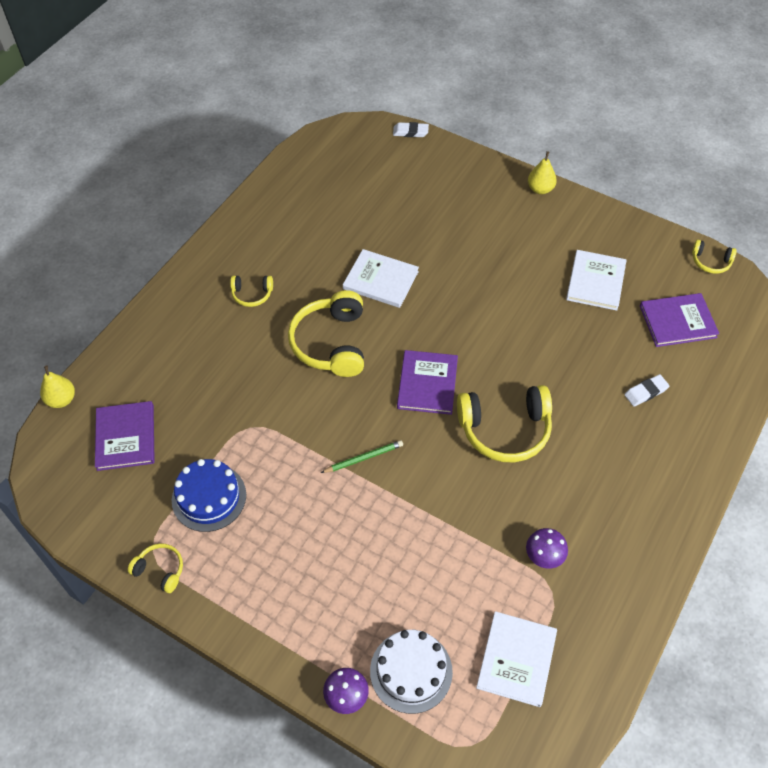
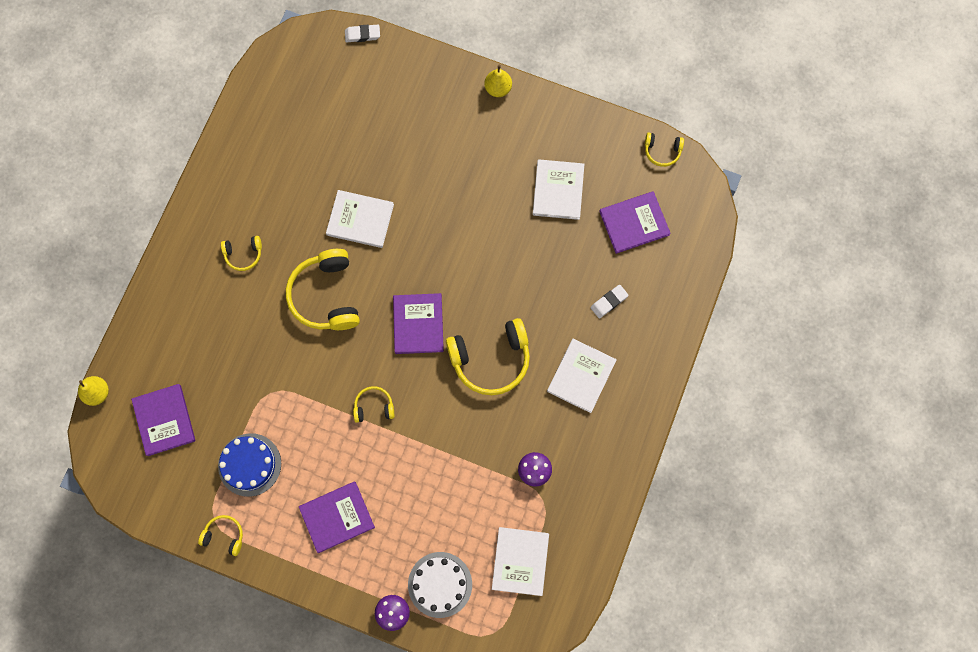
camera: 10 degrees left, 20 degrees up
(298, 570) = (337, 517): none -> purple book
(363, 458) = (374, 406): green pencil -> yellow headphones
(609, 462) = (581, 376): none -> white book

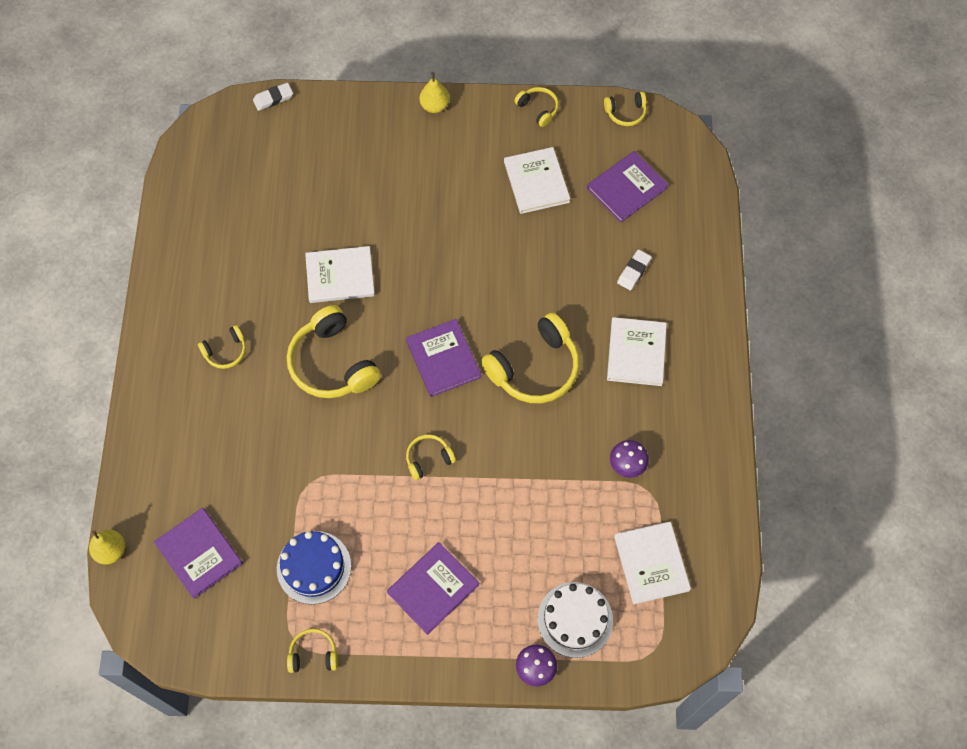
camera: 20 degrees left, 10 degrees down
(587, 121) = (538, 109): none -> yellow headphones

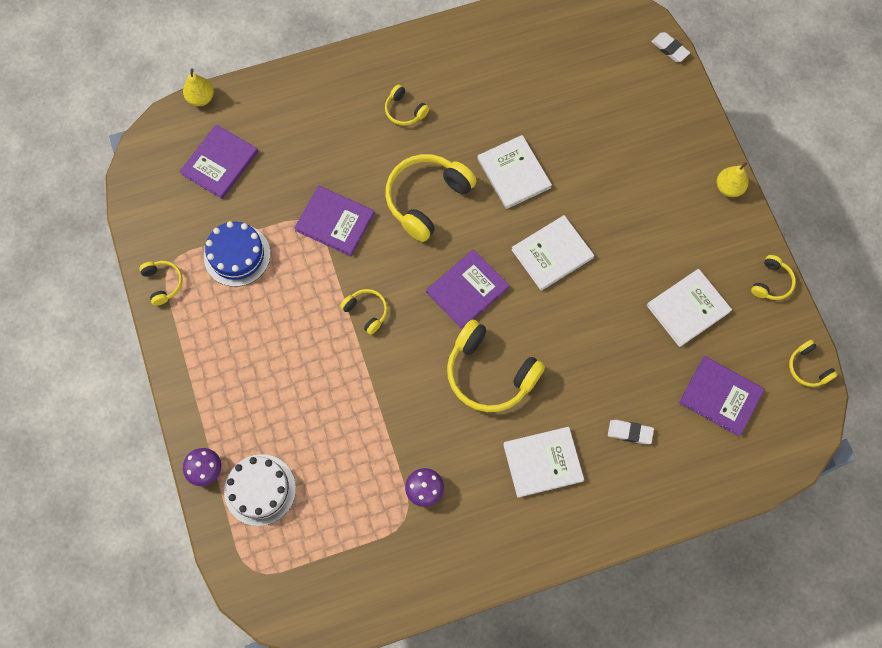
camera: 70 degrees right, 5 degrees up
(433, 588) = (249, 358): purple book -> purple book (335, 222)
(651, 563) = (335, 543): white book -> white book (552, 254)

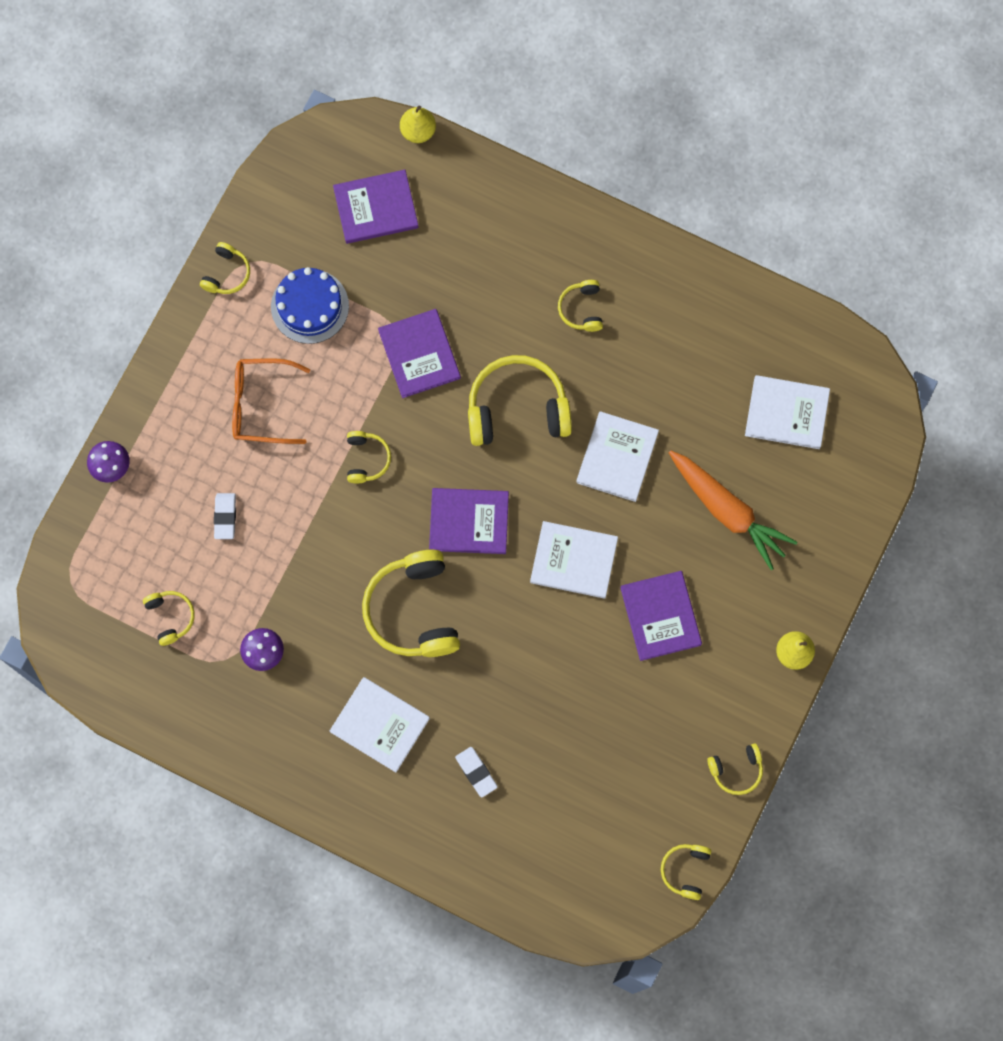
camera: 45 degrees right, 5 degrees up
(260, 489) = (137, 524): white cake -> none
(267, 340) = (262, 405): none -> orange glasses
(342, 526) = (171, 617): none -> yellow headphones
(607, 145) = (727, 511): none -> orange carrot
(669, 49) = (884, 476): white eraser -> white eraser (225, 517)
(688, 308) = (638, 720): white book -> white book (786, 413)
(720, 396) = (584, 819): purple book -> purple book (660, 616)

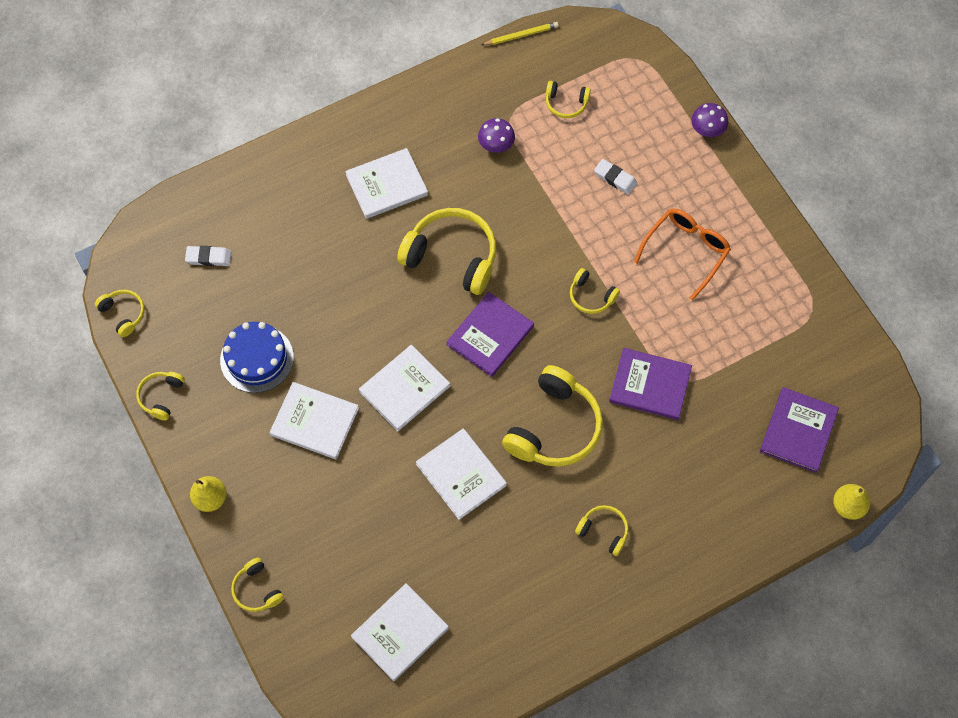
camera: 125 degrees right, 10 degrees down
(118, 714) = (521, 35): none -> yellow pencil
(227, 274) = (811, 291): yellow headphones -> yellow headphones (257, 590)
(310, 306) = (744, 332): blue cake -> blue cake (257, 358)
(476, 772) = (304, 224): white eraser -> white eraser (208, 257)
(660, 616) = (314, 422): purple book -> white book
(727, 511) = (356, 528): orange carrot -> none

